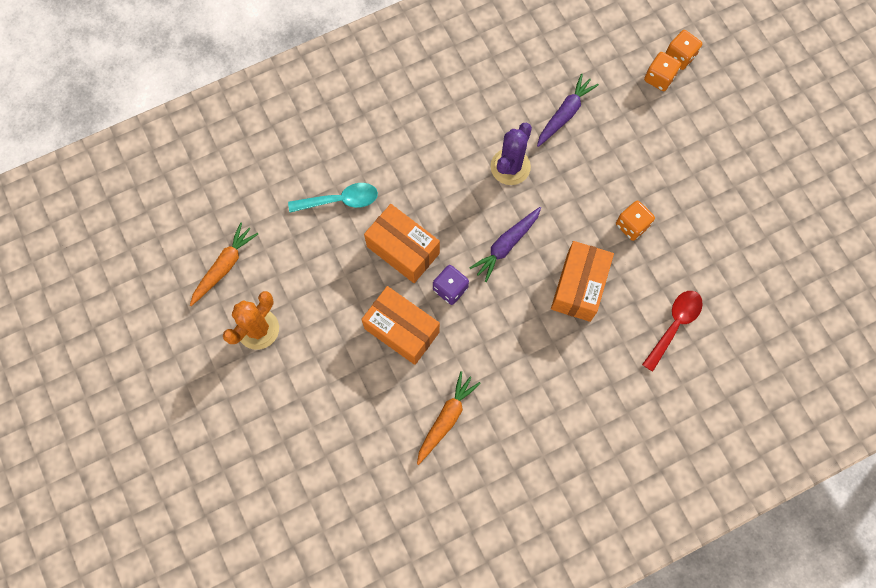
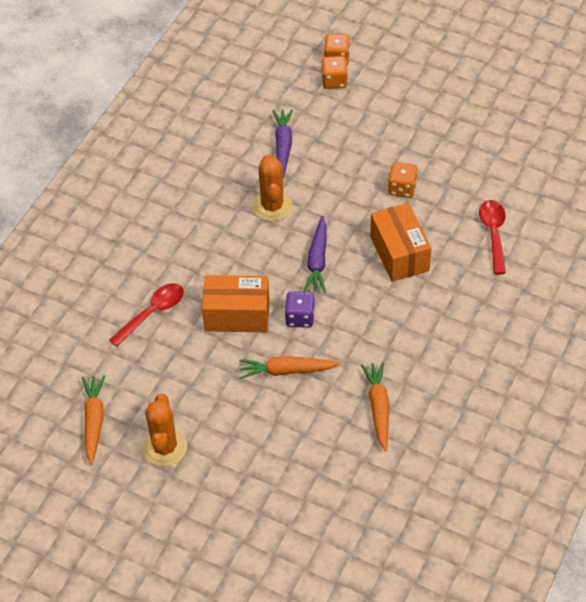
camera: 35 degrees left, 20 degrees down
(340, 200) = (152, 313): turquoise spoon -> red spoon
(402, 330) = (287, 371): orange box -> orange carrot
(510, 167) = (272, 206): purple cactus -> orange cactus

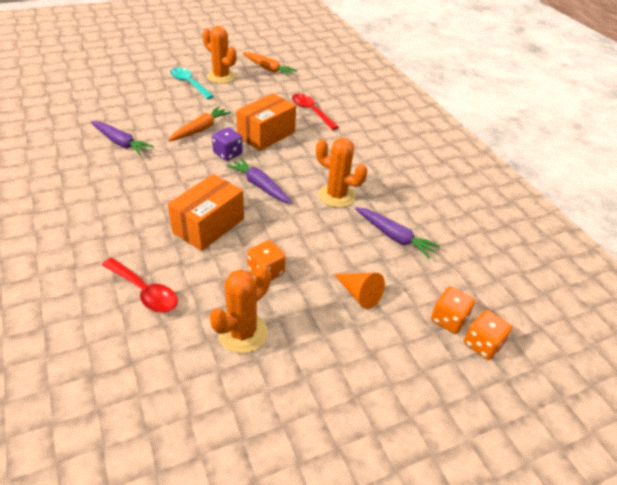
camera: 125 degrees right, 10 degrees down
(152, 313) = (311, 111): red spoon -> red spoon turned 150 degrees clockwise
(214, 461) = (189, 84): none -> turquoise spoon
(363, 132) = (359, 294): none -> orange cone
(378, 408) = (121, 143): orange carrot -> purple carrot
(399, 253) = (208, 225): orange box -> orange box turned 75 degrees counterclockwise
(461, 163) = (242, 333): none -> orange cactus

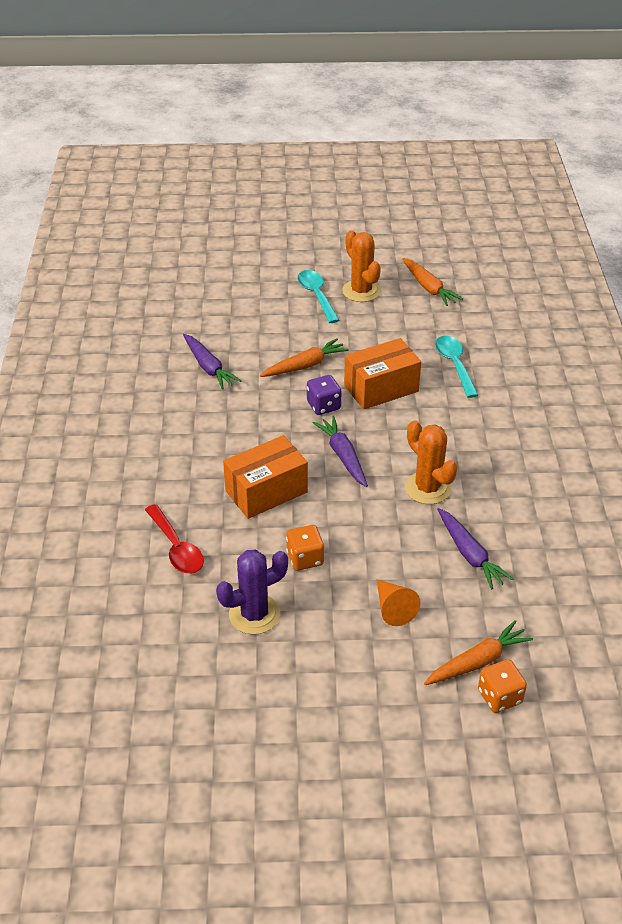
camera: 25 degrees right, 0 degrees up
(242, 333) = (254, 614): orange cactus -> purple cactus
(311, 111) = (454, 365): red spoon -> turquoise spoon
(448, 320) = (477, 661): orange dice -> orange carrot

